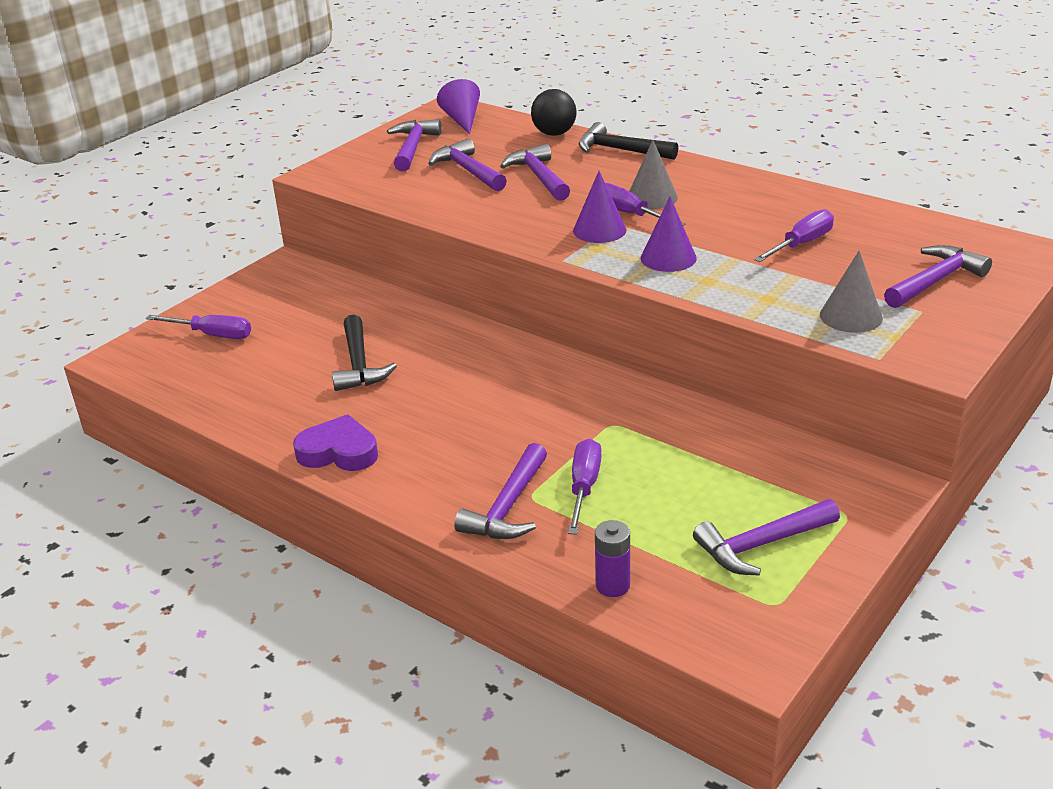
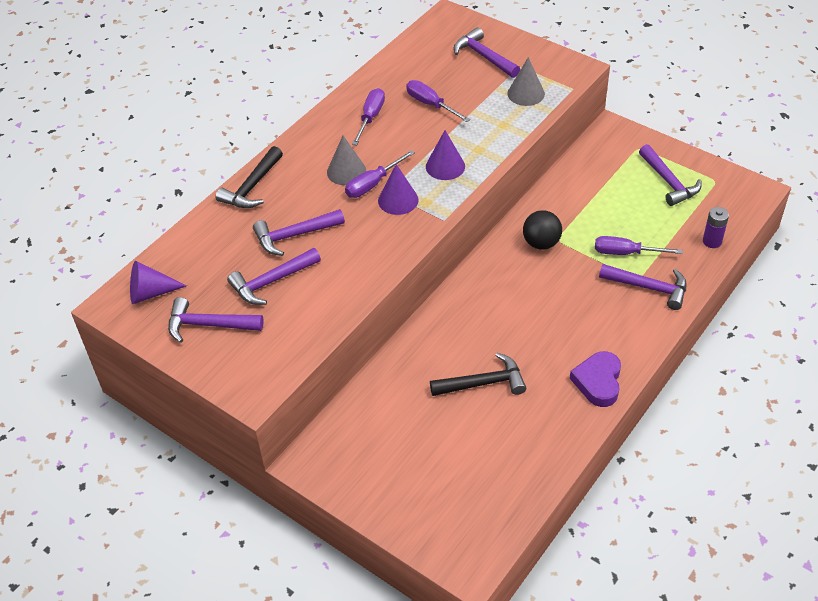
camera: 90 degrees left, 15 degrees up
(212, 335) = (432, 496): purple screwdriver -> purple screwdriver (370, 117)
(554, 133) = (204, 227): black ball -> black ball (541, 243)

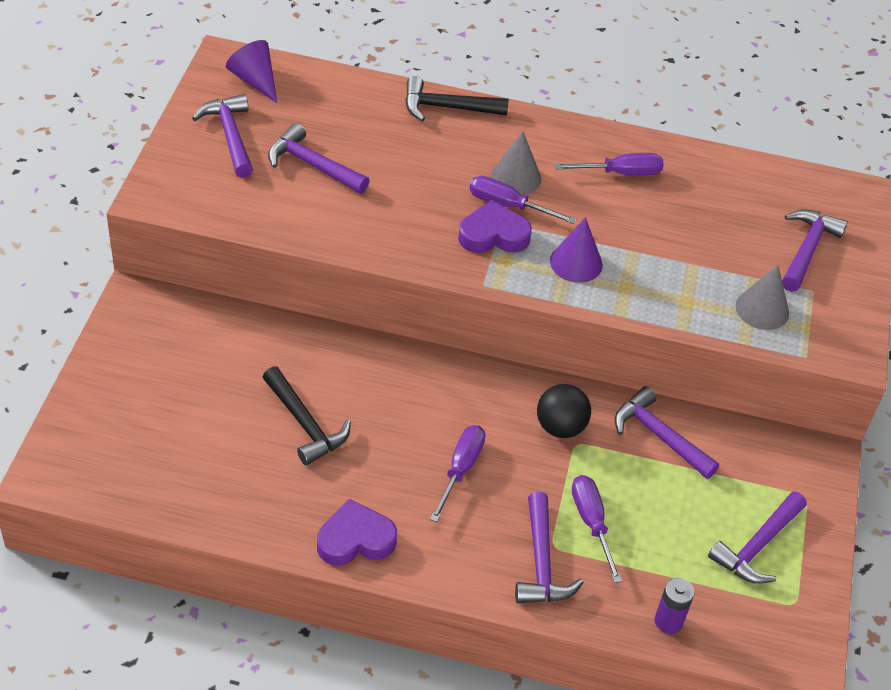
camera: 60 degrees right, 0 degrees up
(294, 235) = (390, 163): purple hammer -> purple hammer (659, 436)
(398, 200) = (493, 235): purple cone -> purple heart
(430, 104) = (679, 221): purple screwdriver -> purple screwdriver (460, 469)

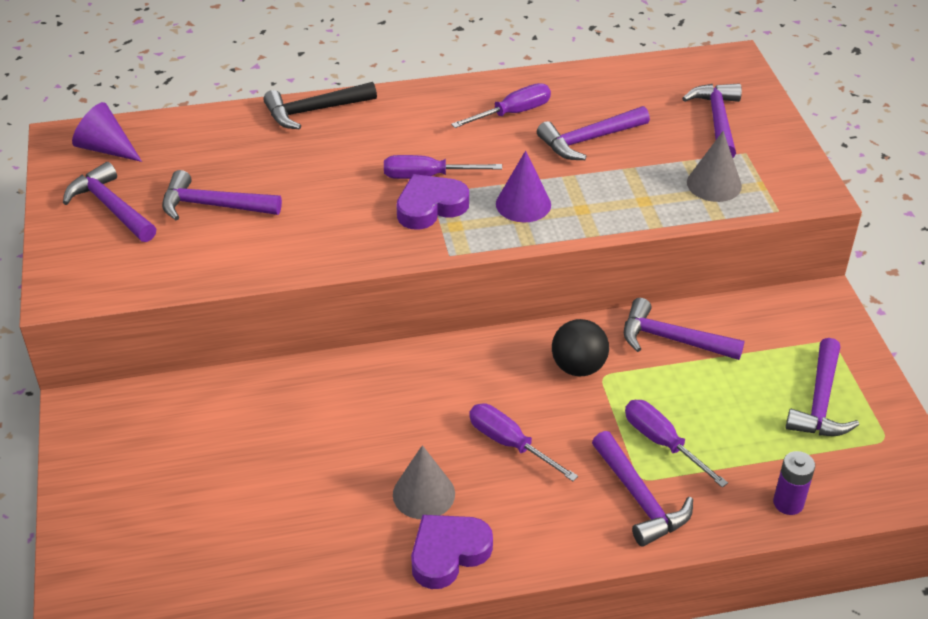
camera: 20 degrees left, 5 degrees down
(305, 424) = (330, 462): black hammer -> none
(460, 469) = (509, 443): purple screwdriver -> purple screwdriver turned 45 degrees counterclockwise
(516, 177) = (419, 149): grey cone -> grey cone (423, 494)
(674, 224) = (589, 140): none -> purple hammer

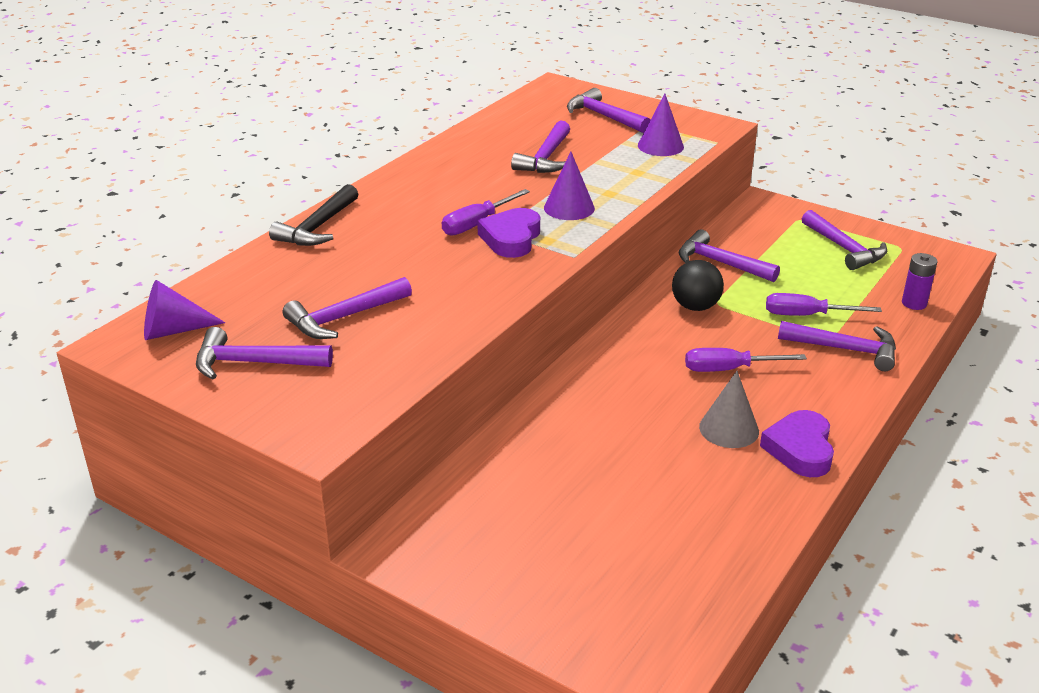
camera: 45 degrees left, 10 degrees down
(513, 113) = (469, 166): purple screwdriver -> none
(672, 339) = (720, 263): purple hammer -> purple hammer turned 60 degrees clockwise
(714, 184) = (660, 146): grey cone -> purple cone

